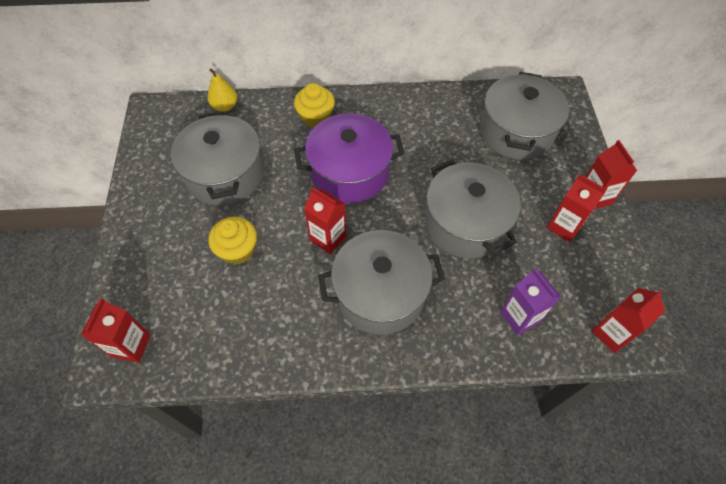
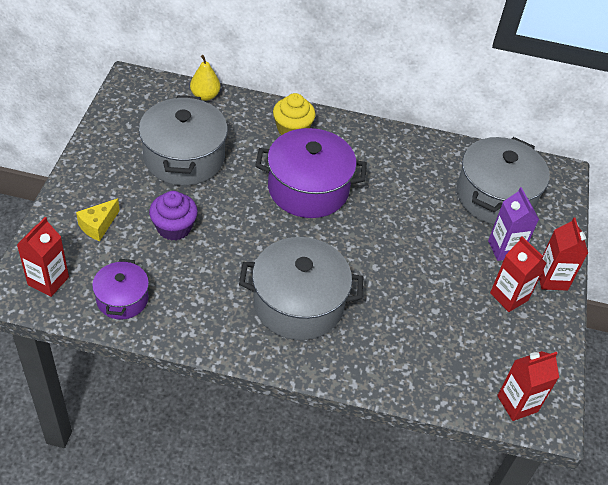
camera: 10 degrees right, 10 degrees down
(163, 270) = (98, 226): none -> yellow cheese
(211, 342) = (122, 299): none -> purple pot
(237, 250) = (174, 228): yellow cupcake -> purple cupcake
(328, 238) = (265, 241): red carton -> none
(465, 223) = (408, 266): grey pot -> none
(520, 317) = (430, 363): purple carton -> purple carton (504, 249)

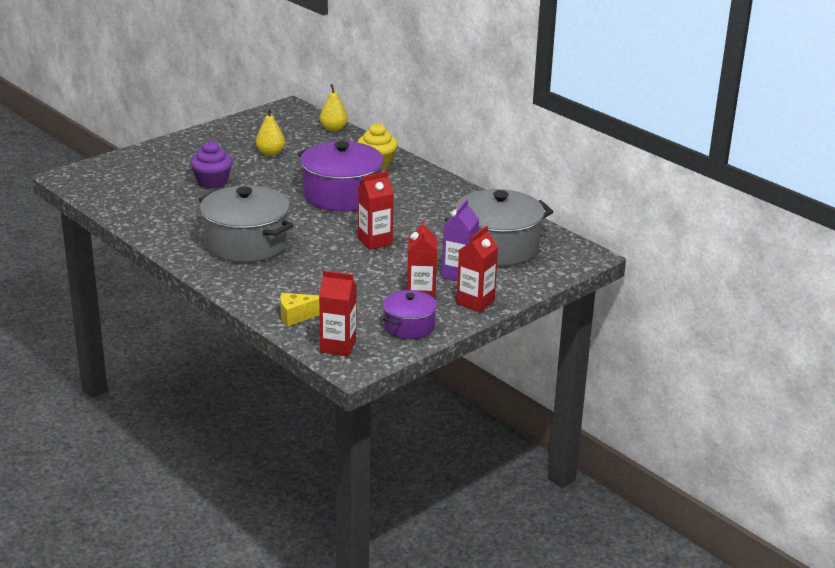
camera: 40 degrees right, 20 degrees down
(48, 281) = (95, 178): red carton -> red carton (375, 241)
(98, 226) = (162, 165): yellow cheese -> yellow cheese (297, 316)
(122, 299) = (129, 201): purple pot -> purple pot (409, 326)
(184, 158) = (270, 153): grey pot -> yellow pear

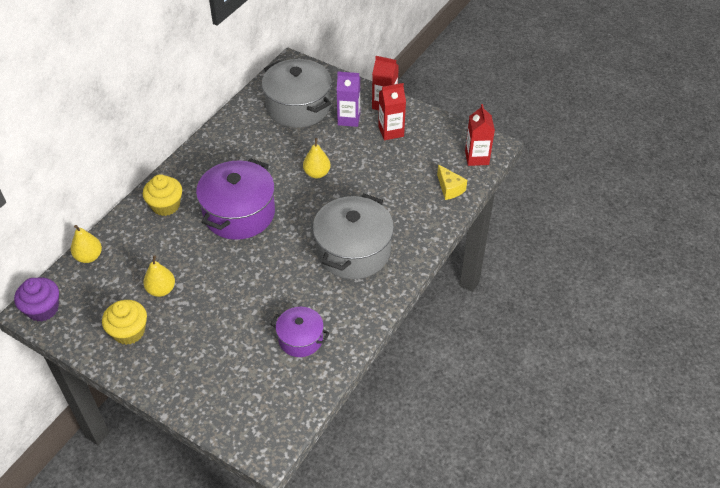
camera: 105 degrees left, 20 degrees up
(212, 182) = (241, 315): purple cupcake -> purple cupcake (43, 309)
(234, 138) = (129, 332): none -> yellow cupcake
(375, 241) = (317, 173): red carton -> yellow pear
(409, 326) = (432, 129): purple pot -> purple pot (300, 339)

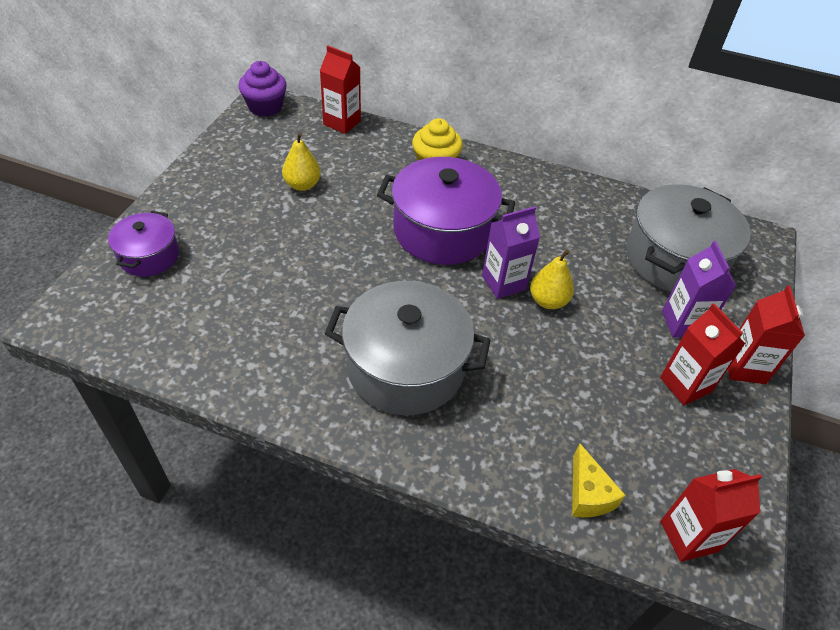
camera: 75 degrees right, 0 degrees up
(89, 257) = (342, 123): yellow pear -> red carton
(129, 332) = (238, 171): yellow cupcake -> none
(296, 191) = (503, 283): none -> purple carton
(300, 339) = (234, 328): purple pot -> purple pot (149, 256)
(449, 189) = (588, 494): yellow cheese -> yellow cheese turned 60 degrees counterclockwise

